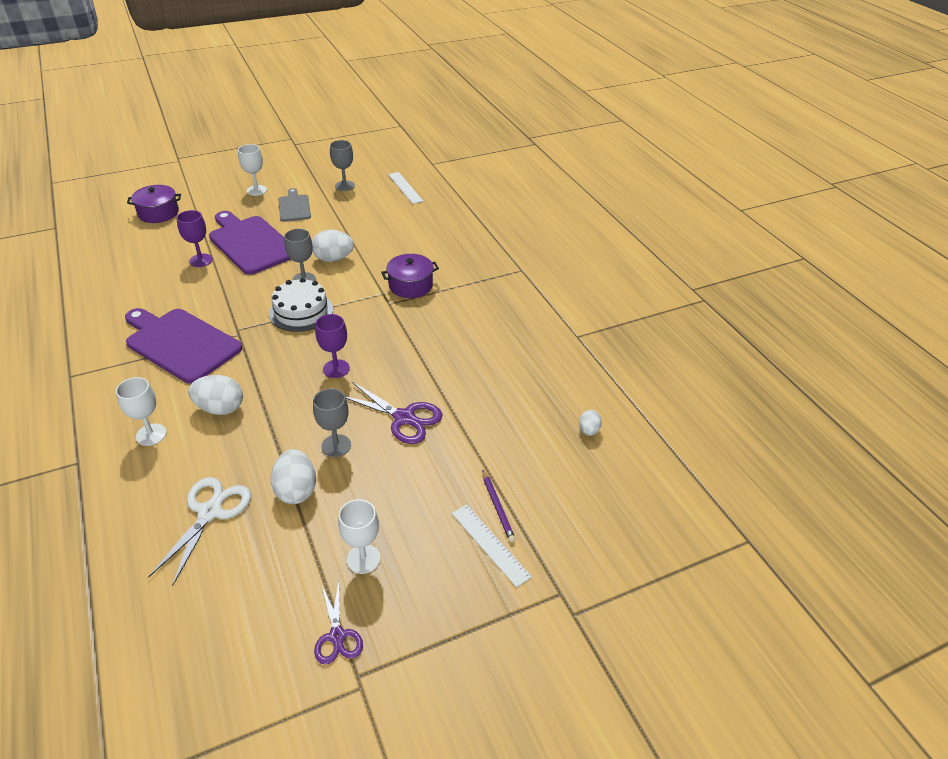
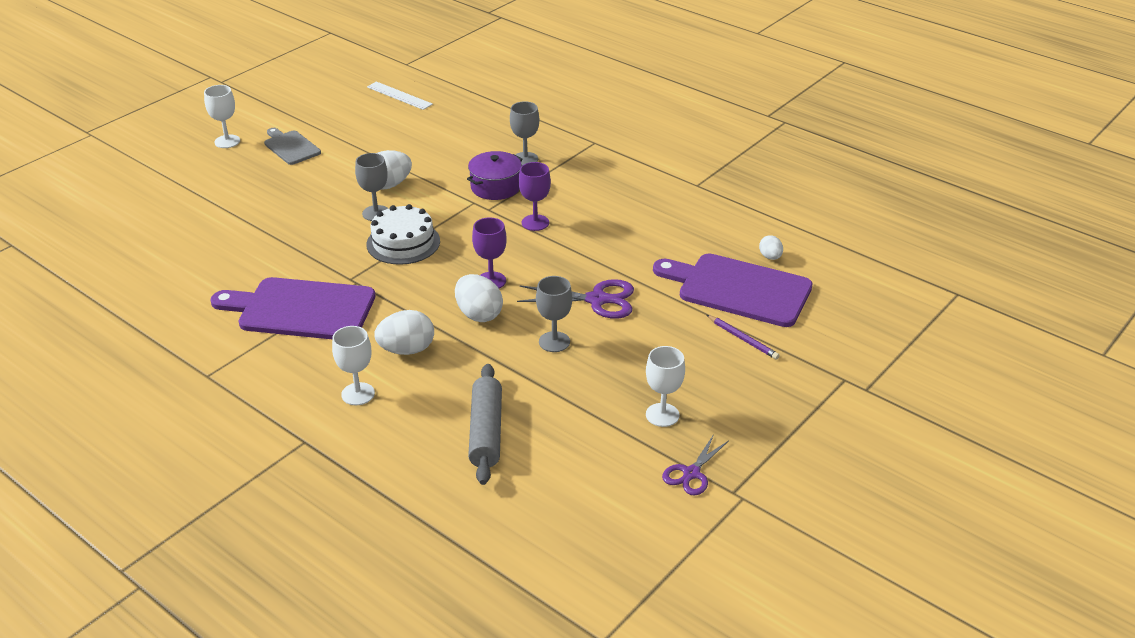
camera: 25 degrees left, 5 degrees down
(158, 213) = (130, 195): purple pot -> none
(201, 260) = (237, 228): purple goblet -> purple goblet (535, 223)
(210, 512) = (486, 432): white scissors -> grey rolling pin
(251, 243) = (278, 196): purple cutting board -> purple cutting board (739, 289)
(296, 490) = (551, 387): white egg -> white egg (479, 314)
(337, 636) = (691, 473): purple scissors -> purple scissors turned 75 degrees clockwise
(344, 186) = (328, 111): grey goblet -> grey goblet (525, 159)
(490, 544) = (759, 367): white ruler -> none

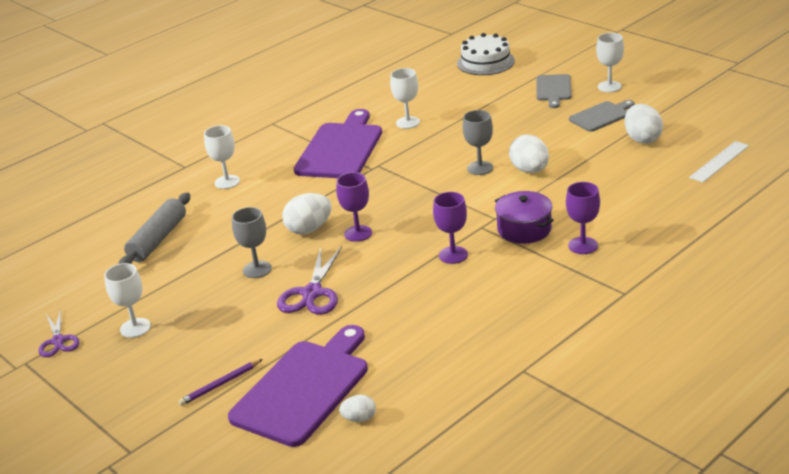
camera: 100 degrees right, 5 degrees down
(217, 173) = (553, 89): none -> grey cutting board
(253, 265) = (407, 122): none -> white goblet
(403, 242) = (428, 185): white cake -> white cake (485, 62)
(407, 350) = (272, 198): white egg -> white egg (642, 139)
(486, 432) = (158, 239): grey rolling pin -> grey rolling pin turned 75 degrees counterclockwise
(525, 159) = (583, 245): grey goblet -> purple goblet
(691, 473) = (58, 341): purple scissors -> purple scissors turned 150 degrees counterclockwise

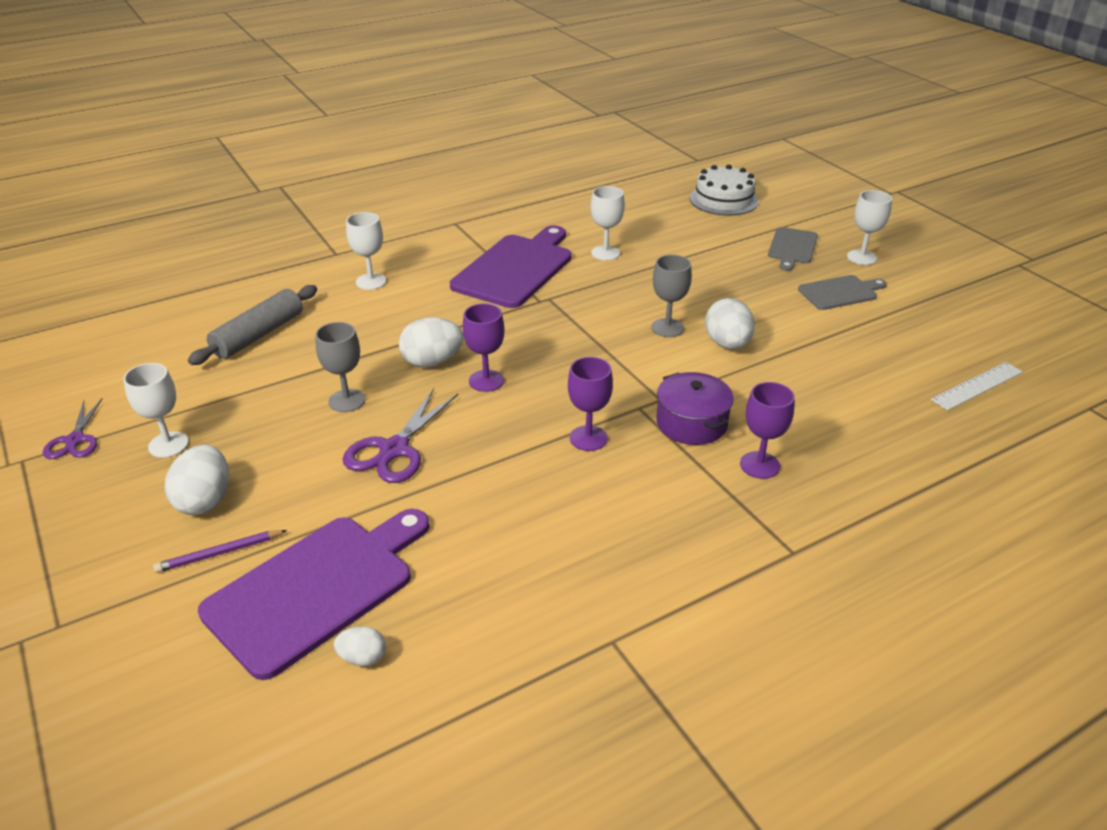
camera: 10 degrees right, 5 degrees up
(642, 139) = (883, 333): white egg -> white egg (205, 501)

